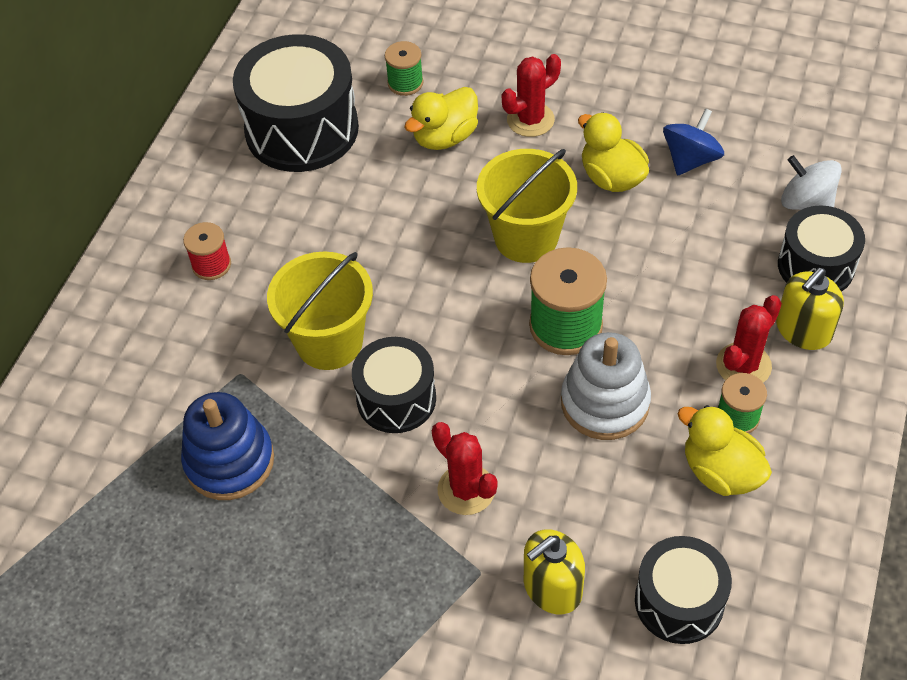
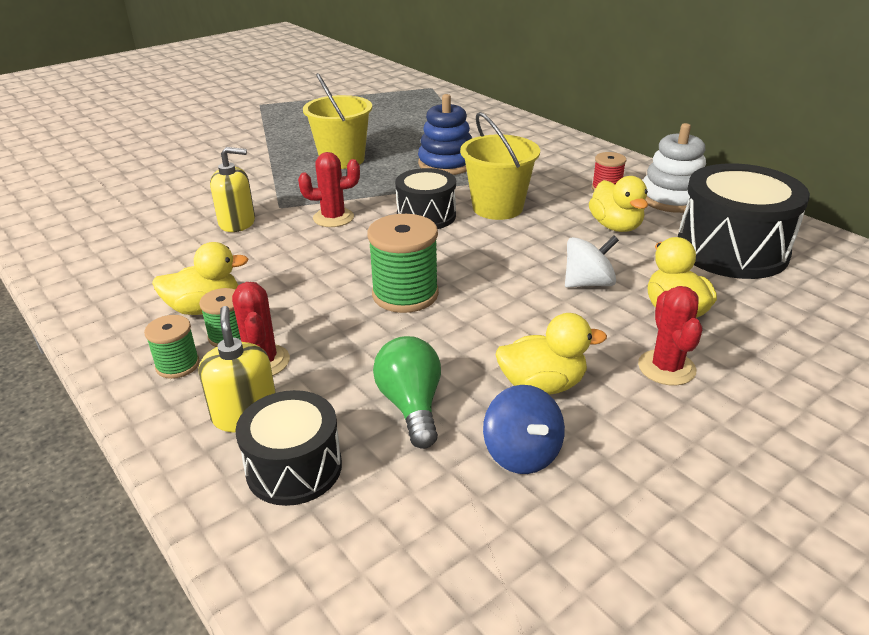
camera: 120 degrees right, 20 degrees down
(308, 224) = (615, 226): none -> yellow duck
(405, 83) = (770, 314): green spool -> green spool (177, 365)
(526, 237) = (513, 309): yellow bucket -> yellow bucket (342, 159)
(552, 587) = (237, 222): yellow soap dispenser -> yellow soap dispenser turned 90 degrees clockwise
(605, 403) = (321, 285): white stacking toy -> white stacking toy (671, 199)
(679, 601) = (162, 256): black drum -> none
(701, 239) = (411, 405): none -> green light bulb
(806, 202) = (376, 515): white spinning top -> white spinning top (588, 283)

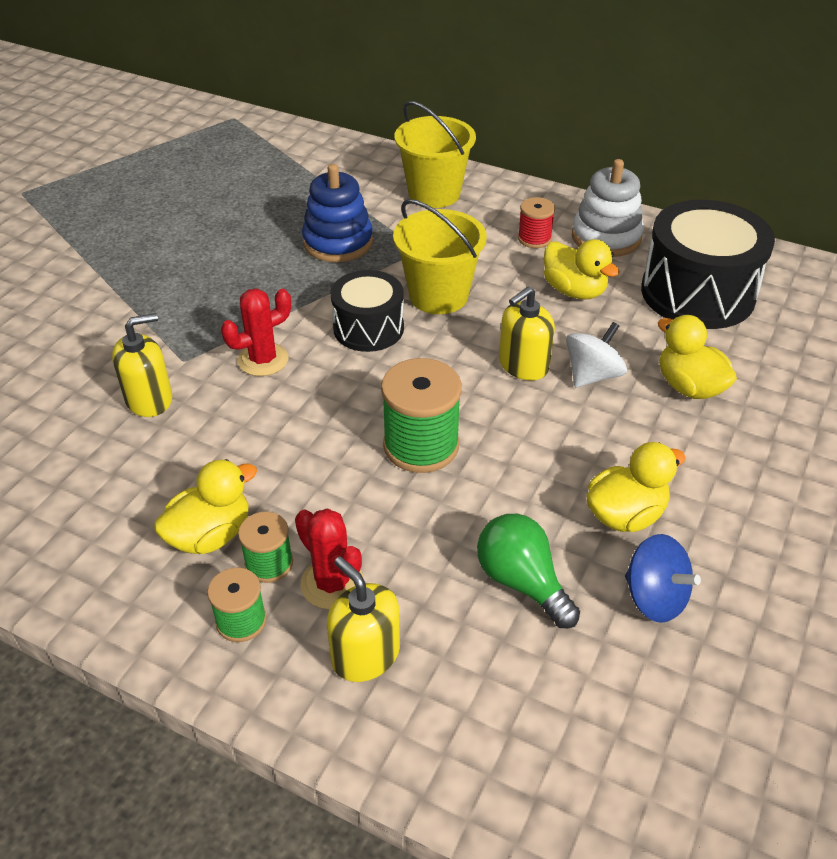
camera: 25 degrees left, 10 degrees up
(294, 468) = (461, 695): black drum -> none
(342, 159) = (207, 265): yellow bucket -> yellow bucket (434, 193)
(532, 264) = (523, 365): none -> yellow soap dispenser
(666, 368) = (719, 457): red cactus -> none

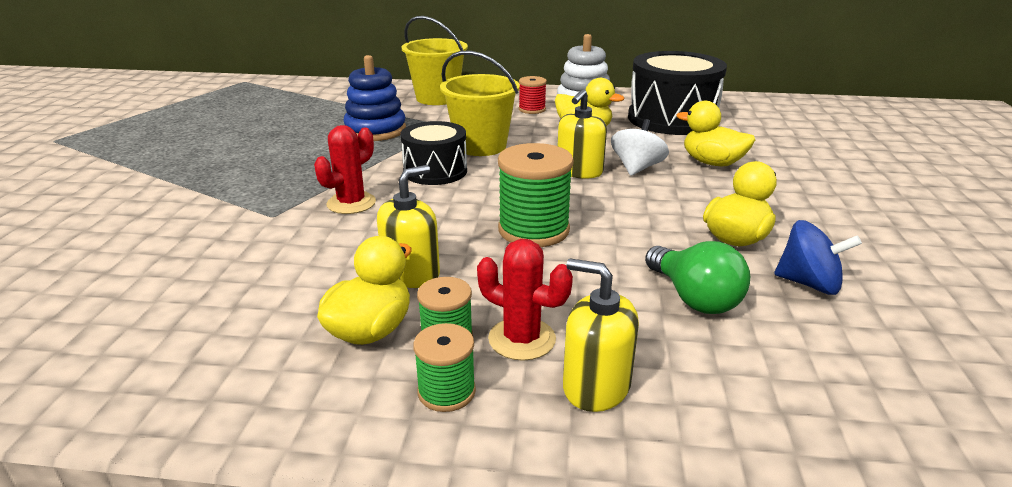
camera: 20 degrees left, 15 degrees down
(149, 399) = (249, 246): yellow soap dispenser -> yellow soap dispenser (411, 274)
(522, 582) = (694, 298): green light bulb -> green light bulb turned 150 degrees counterclockwise

